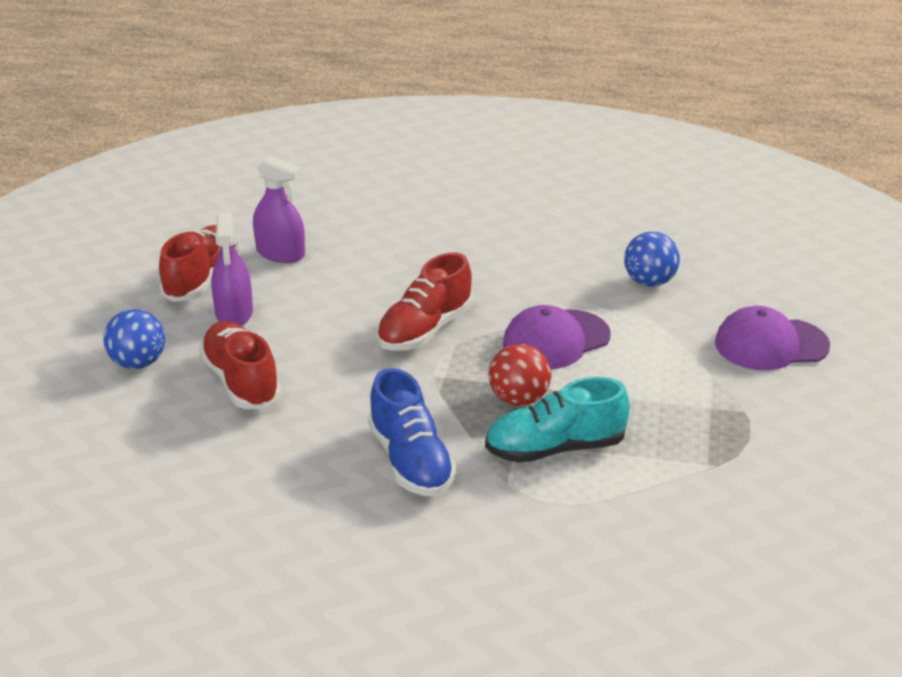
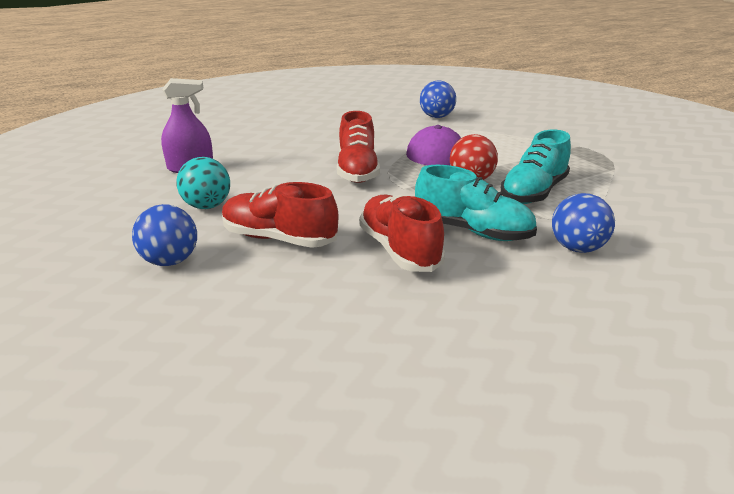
camera: 40 degrees left, 5 degrees down
(202, 279) = (147, 198): red shoe -> red shoe (399, 250)
(234, 313) = (207, 206): purple spray bottle -> turquoise ball
(411, 461) = (472, 231): blue shoe -> turquoise shoe
(472, 532) = (577, 248): none -> blue ball
(771, 344) = (536, 121): purple cap -> none

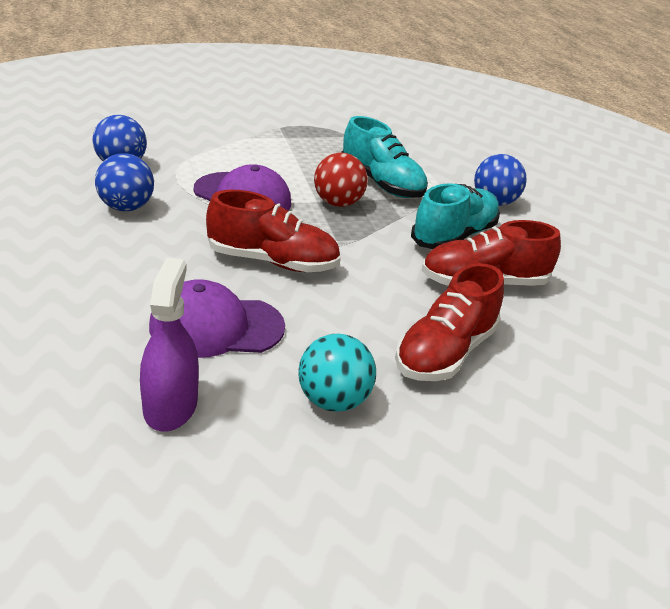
camera: 80 degrees left, 5 degrees up
(170, 261) = (486, 446): blue ball -> blue ball (126, 207)
(269, 167) = (216, 327): none -> purple cap

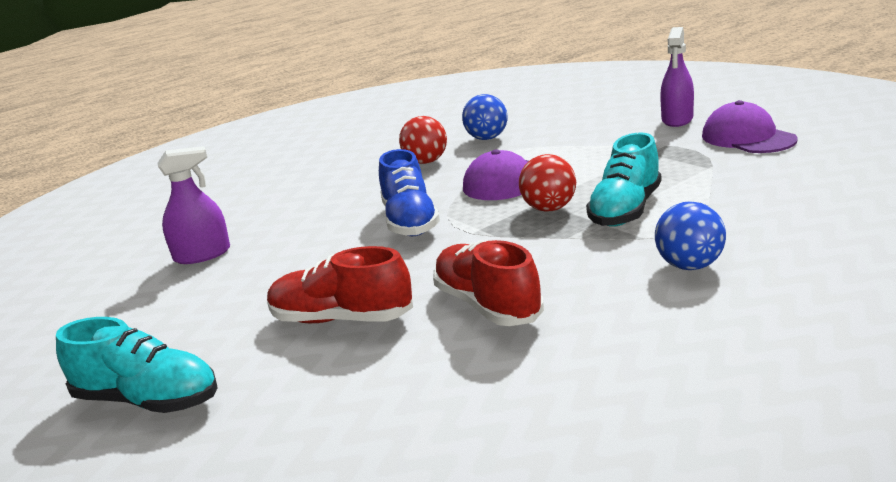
camera: 75 degrees right, 10 degrees down
(126, 207) = (426, 162): blue ball -> red ball
(216, 327) = (300, 236): purple cap -> purple cap (747, 138)
(236, 104) = (677, 119): none -> purple spray bottle
(273, 262) = (410, 222): red shoe -> blue shoe
(333, 401) = (240, 297): turquoise ball -> none
(454, 236) = (566, 268): turquoise shoe -> turquoise shoe (148, 400)

